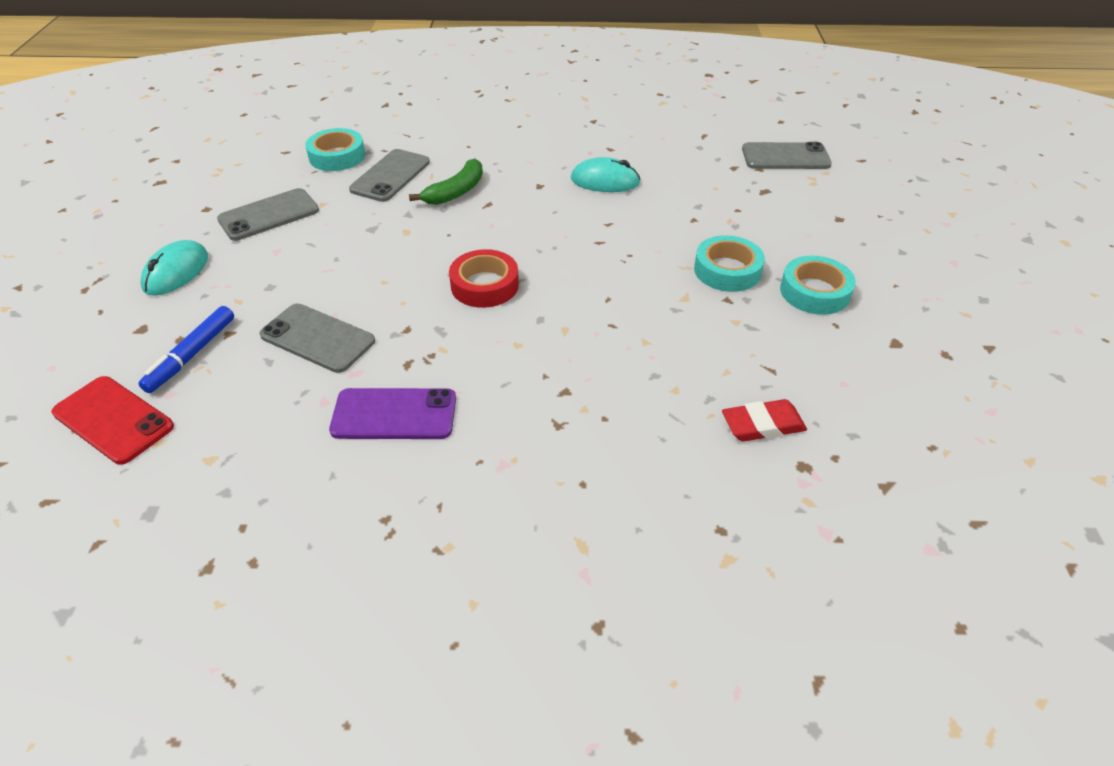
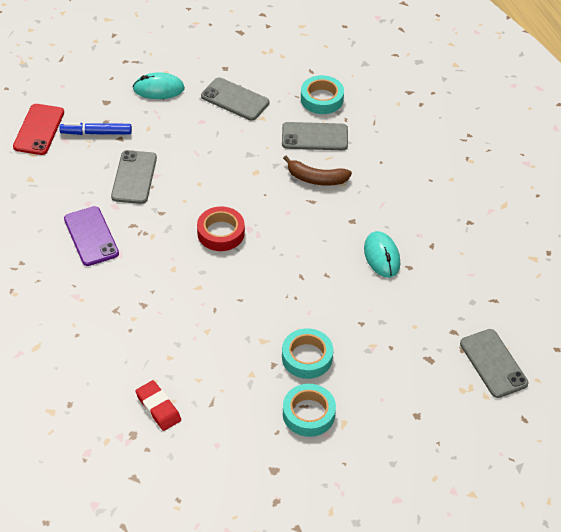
camera: 65 degrees right, 5 degrees up
(456, 192) = (316, 178): green banana -> brown banana

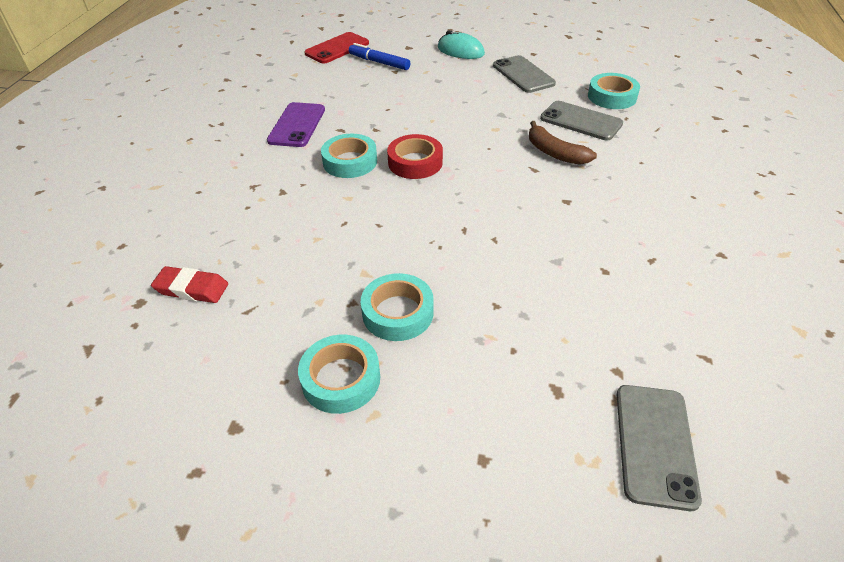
camera: 35 degrees right, 5 degrees down
(134, 177) = (378, 98): grey phone -> none
(158, 408) = (192, 288): red eraser -> red eraser turned 75 degrees counterclockwise
(170, 254) = (350, 162): none -> turquoise tape
(381, 256) = (577, 246): turquoise mouse -> none

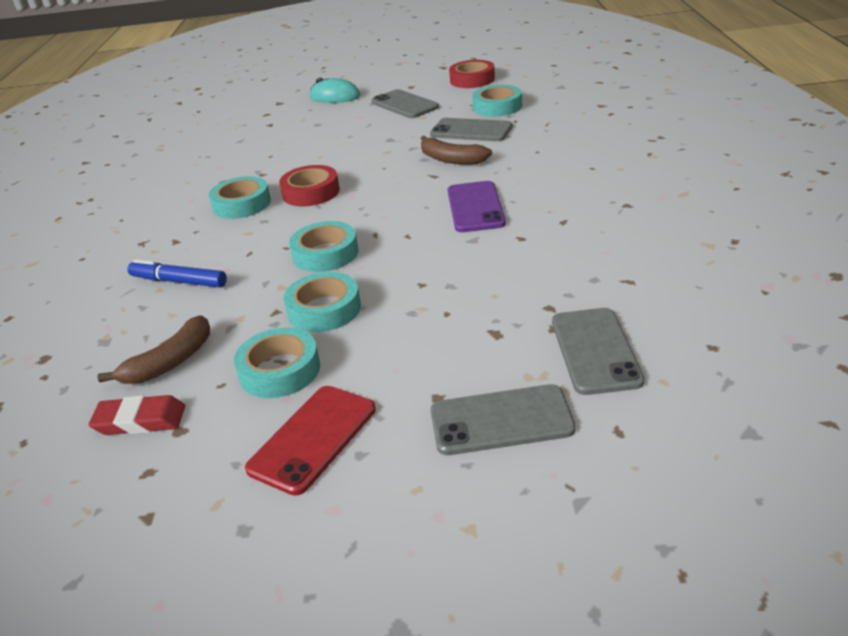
camera: 10 degrees left, 10 degrees down
(192, 288) = (99, 335): red eraser -> red eraser (140, 420)
(245, 339) = (170, 362): none -> brown banana
(297, 125) = (176, 185): purple phone -> purple phone (475, 207)
(337, 48) = (202, 116): red phone -> red phone (313, 438)
(379, 62) = (251, 120): blue marker -> blue marker (179, 281)
(413, 242) = (325, 254): none -> turquoise tape
(541, 512) = (501, 420): none -> grey phone
(593, 57) = (472, 80): none -> red tape

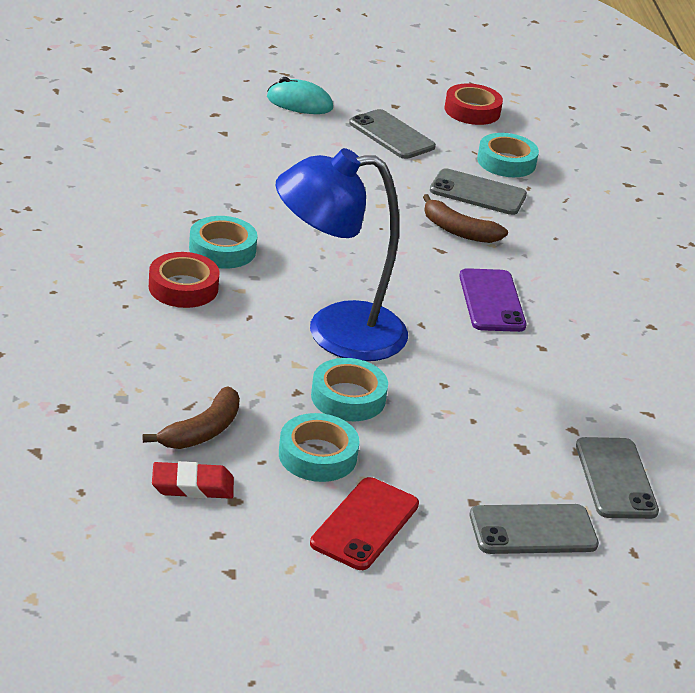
camera: 10 degrees left, 0 degrees up
(179, 281) = (180, 340): blue marker -> none
(311, 192) = (301, 247): red tape -> red tape (183, 287)
(325, 254) = (335, 332): turquoise tape -> blue lamp

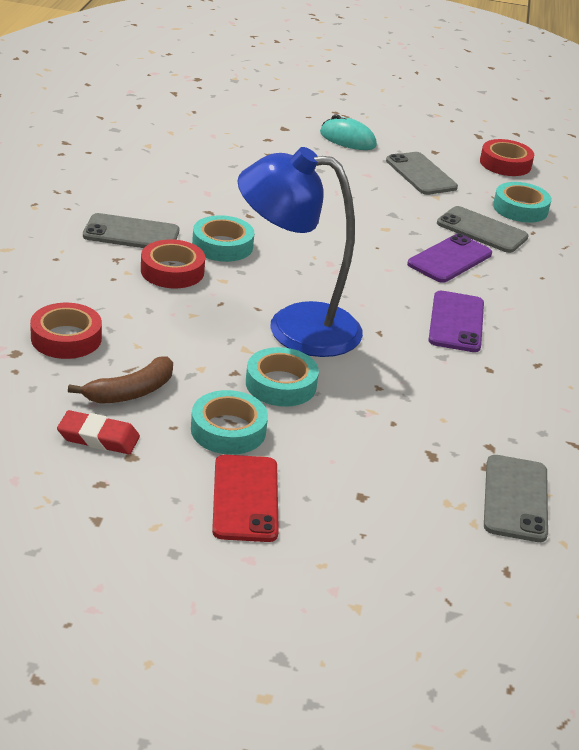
camera: 15 degrees right, 0 degrees up
(108, 382) = (66, 338): none -> red tape
(365, 524) = (245, 498): red phone -> red phone turned 45 degrees counterclockwise
(458, 231) = (449, 259): brown banana -> purple phone
(533, 530) = (410, 532): grey phone -> grey phone (131, 234)

